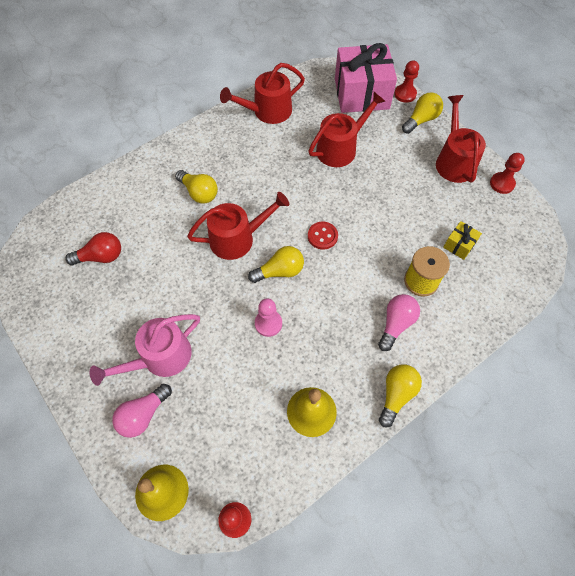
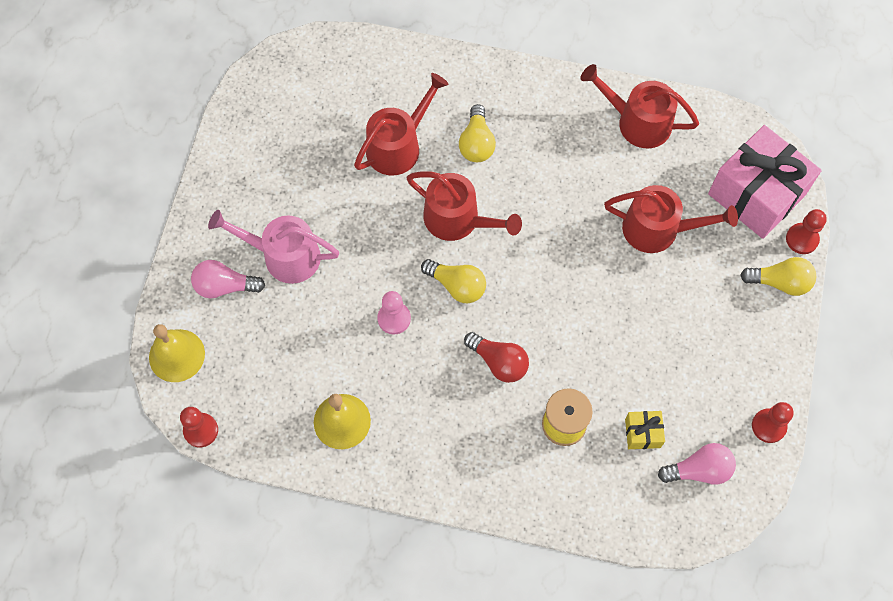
camera: 50 degrees right, 5 degrees up
(101, 256) = (334, 121): red light bulb -> red light bulb (499, 362)
(322, 236) = (531, 294): red button -> none
(396, 324) = (494, 433): pink light bulb -> pink light bulb (699, 470)
(396, 395) = (420, 484): yellow light bulb -> none
(454, 161) = (752, 356): red watering can -> red watering can (398, 146)

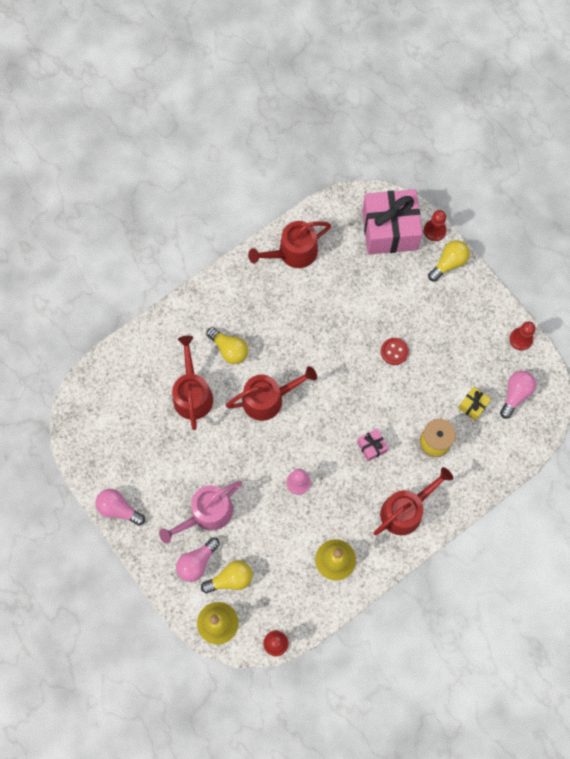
camera: 50 degrees left, 5 degrees up
(220, 171) = (118, 509): none -> pink light bulb
(457, 286) = (308, 432): yellow light bulb -> yellow light bulb (230, 579)
(499, 362) = (371, 447): red light bulb -> pink gift
(626, 303) = (394, 351): none -> red button
(658, 229) = (366, 298): red watering can -> red watering can (405, 510)

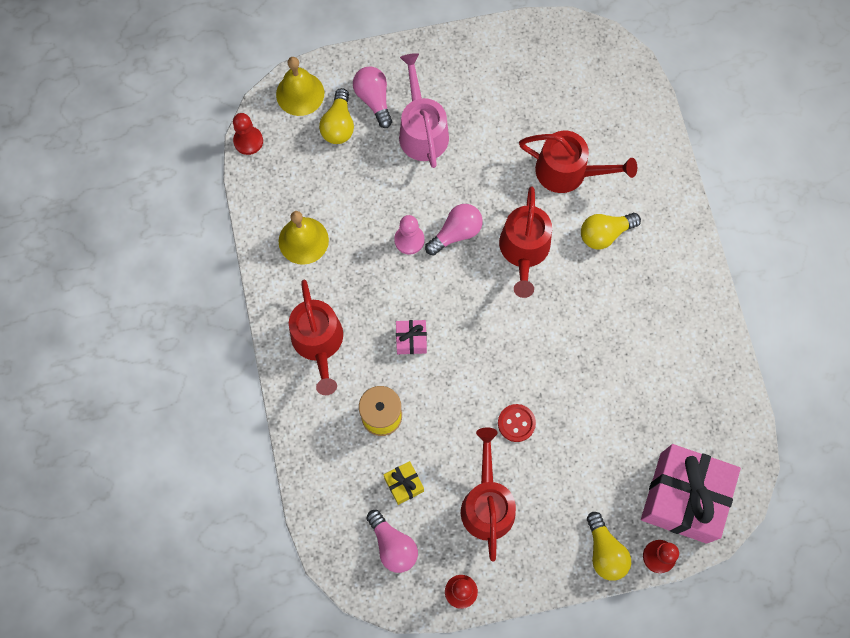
camera: 115 degrees right, 0 degrees up
(118, 509) = (471, 46): pink light bulb -> pink light bulb (456, 233)
(293, 252) = (701, 362): red watering can -> red watering can (487, 504)

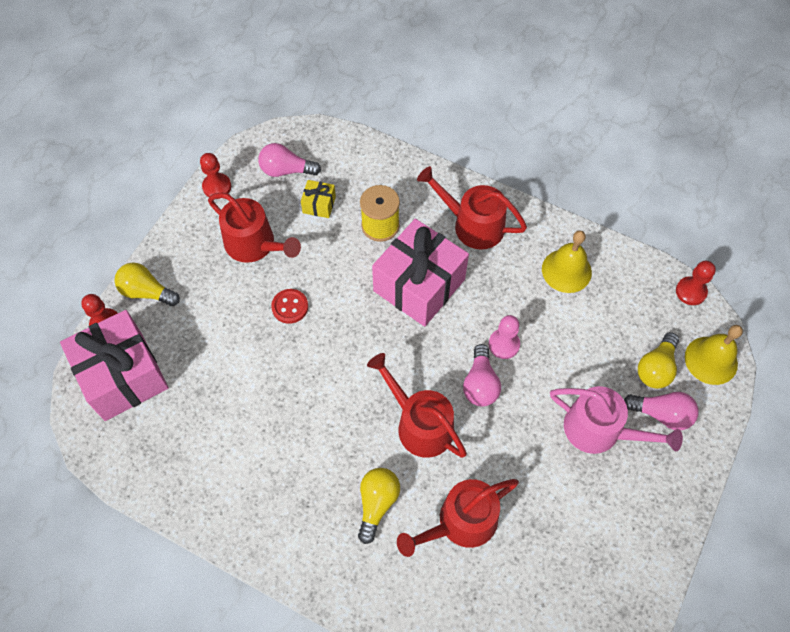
camera: 130 degrees right, 10 degrees down
(338, 125) = (656, 368): yellow light bulb -> yellow light bulb turned 105 degrees counterclockwise
(411, 340) = (419, 285): pink gift -> pink gift, size x2.34

